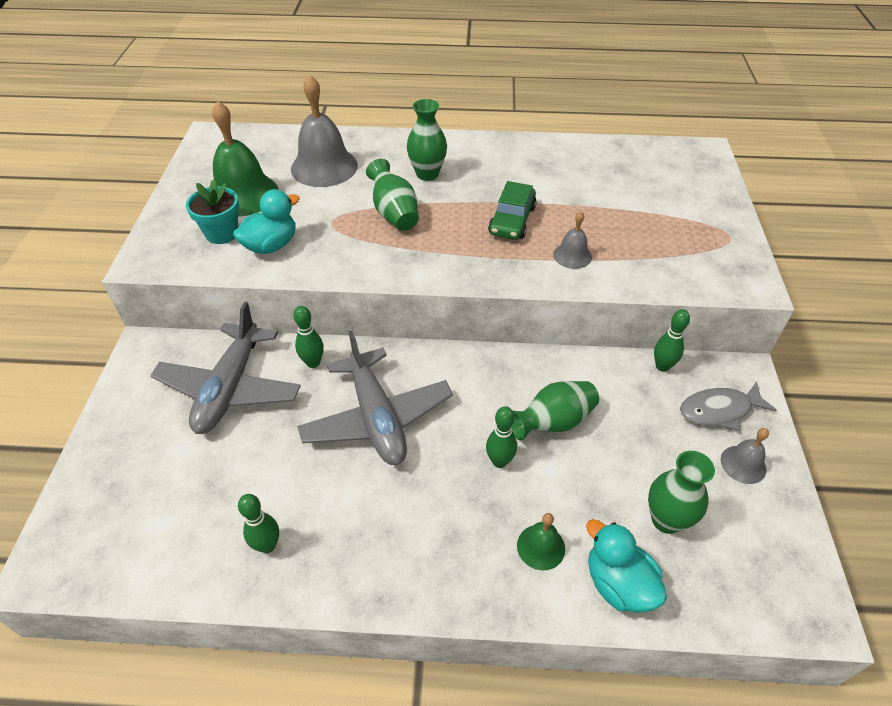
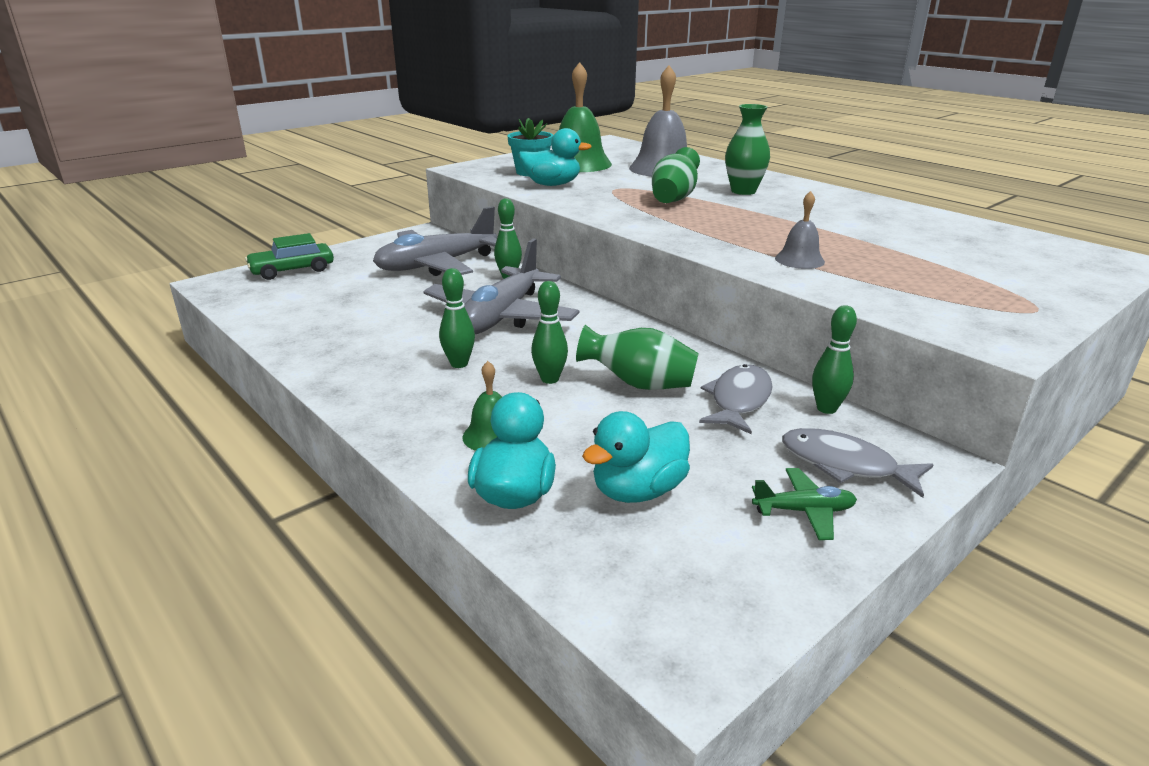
camera: 45 degrees right, 20 degrees down
(267, 545) = (325, 332): green bowling pin -> green bowling pin (459, 364)
(512, 220) = (776, 228): green car -> green car (292, 270)
(618, 394) = (738, 400): none -> grey fish
(666, 519) = (638, 491): green vase -> turquoise duck
(743, 464) = (804, 511): grey bell -> green plane

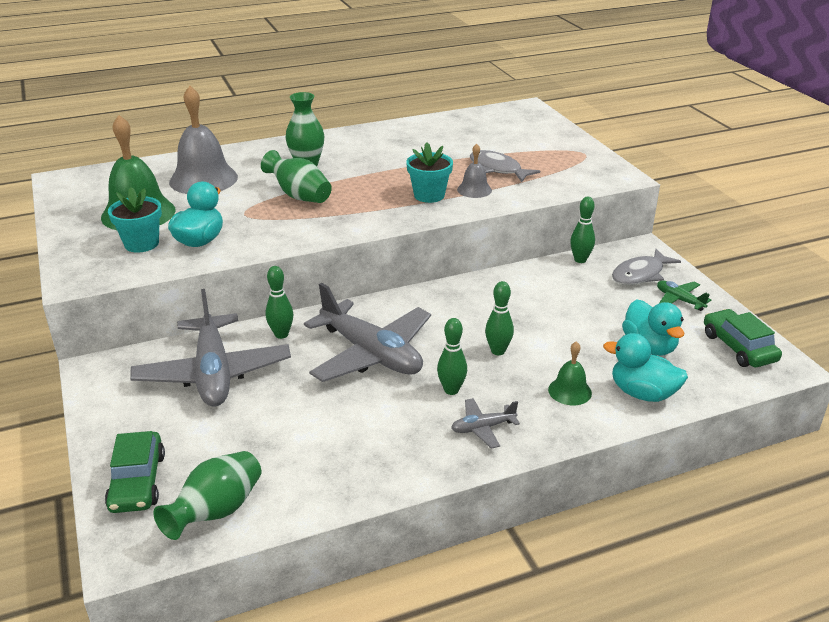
camera: 70 degrees left, 5 degrees up
(398, 390) = (483, 428): none -> grey plane
(639, 384) = (522, 315): green vase -> green vase (216, 511)
(707, 591) = (738, 347): none -> green car
(738, 400) = (559, 285): grey fish -> grey fish (497, 169)
(751, 242) = (429, 195): none -> turquoise flower pot
(804, 511) = (679, 300): green plane -> green plane turned 60 degrees counterclockwise

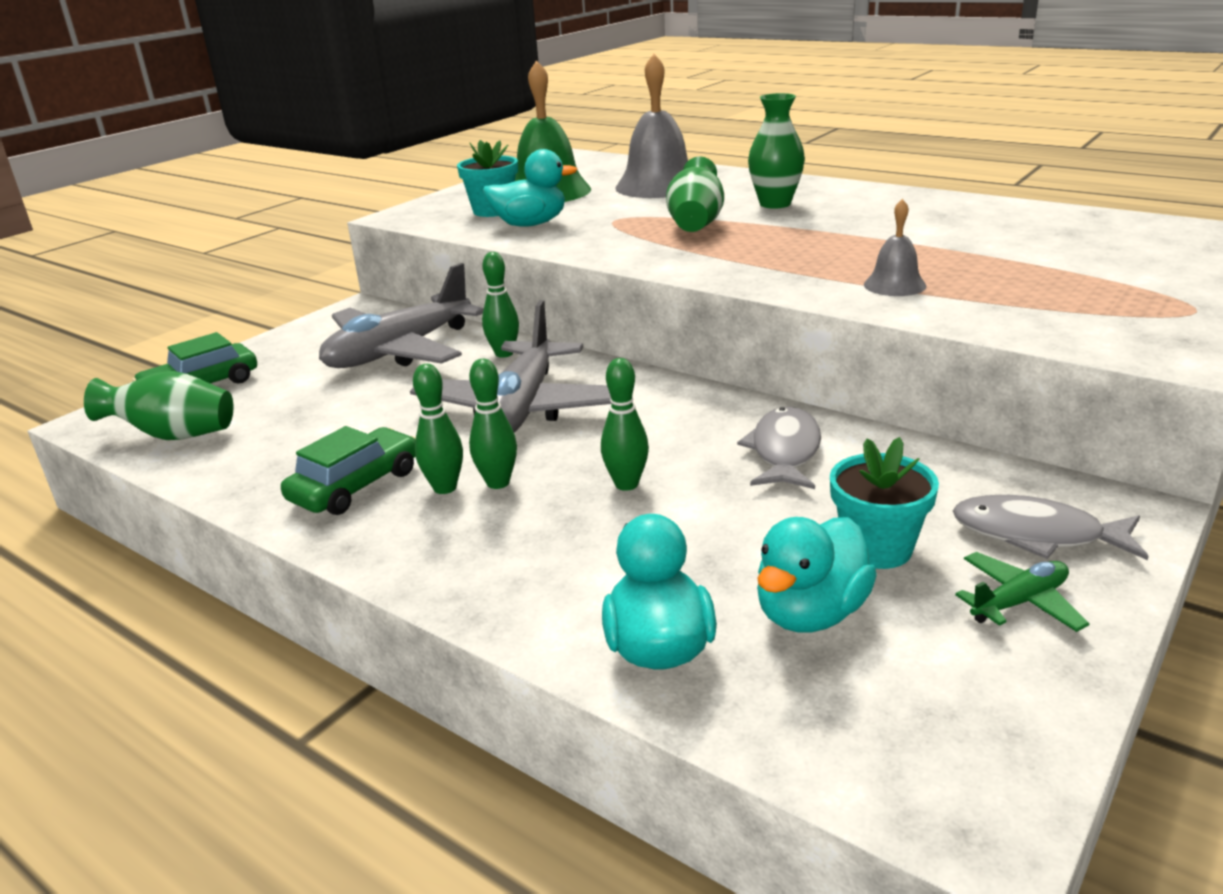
camera: 60 degrees right, 5 degrees down
(429, 195) = (823, 270): turquoise flower pot -> turquoise flower pot (877, 548)
(483, 428) = (433, 532): grey plane -> none
(497, 169) = (990, 278): grey fish -> grey fish (784, 451)
(569, 391) = (590, 573): green bell -> none
(580, 260) = (980, 467): green bowling pin -> green bowling pin (445, 488)
(679, 300) = (1019, 602): green plane -> green plane turned 45 degrees clockwise
(738, 347) = (958, 727): green car -> green car (356, 485)

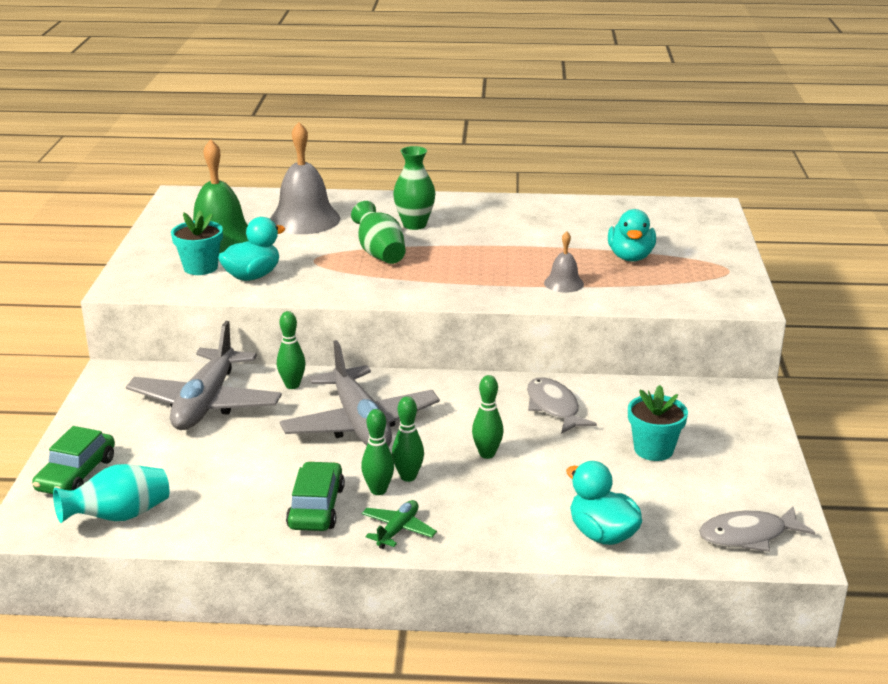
camera: 35 degrees left, 0 degrees up
(174, 435) = (119, 516): green vase -> turquoise vase
(810, 613) = (654, 493): turquoise duck -> turquoise duck (630, 257)
(1019, 602) = (737, 456): green plane -> green plane (398, 530)
(1036, 535) = (717, 419): grey fish -> grey fish (748, 535)

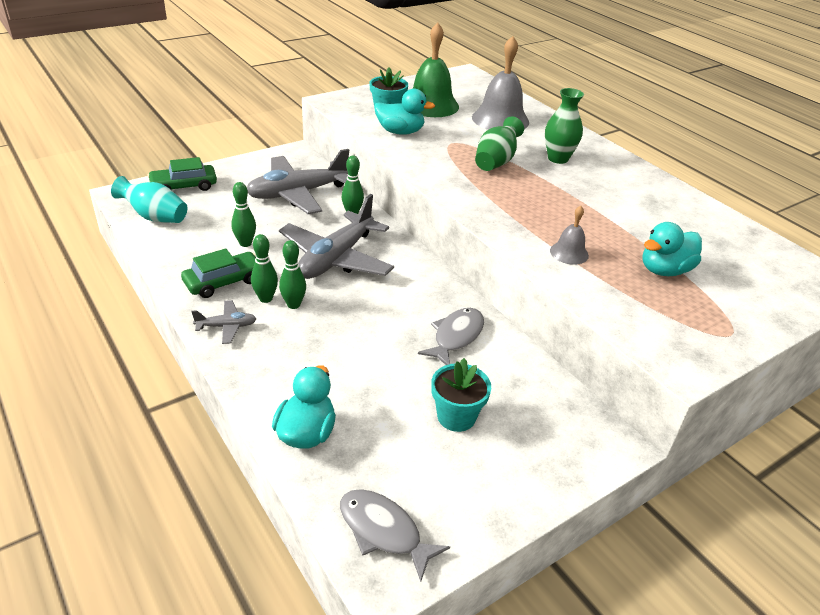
camera: 50 degrees right, 10 degrees up
(398, 530) = (226, 326): green plane -> grey plane
(487, 454) = (357, 329): green bowling pin -> green bowling pin (245, 243)

